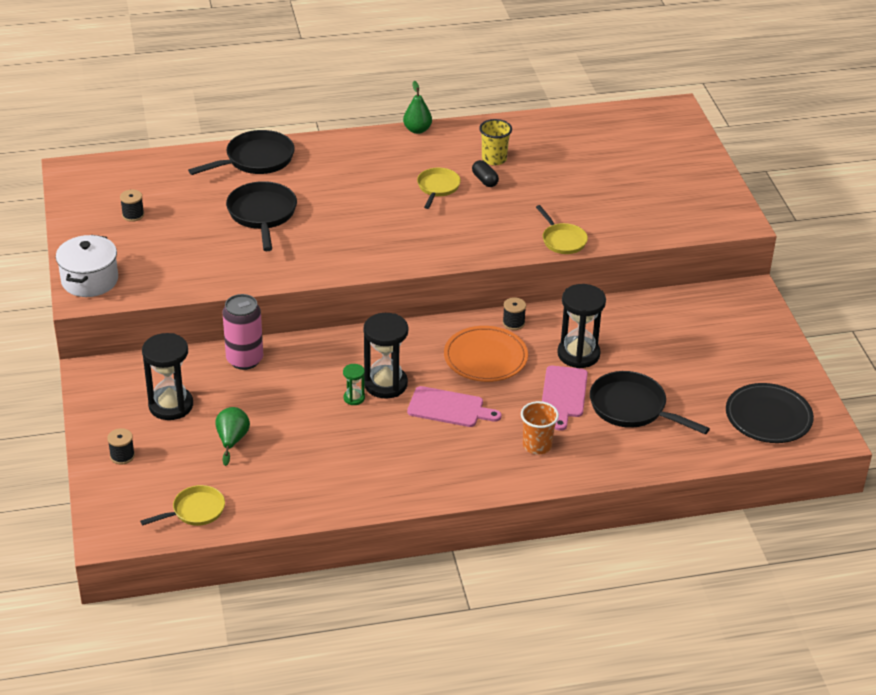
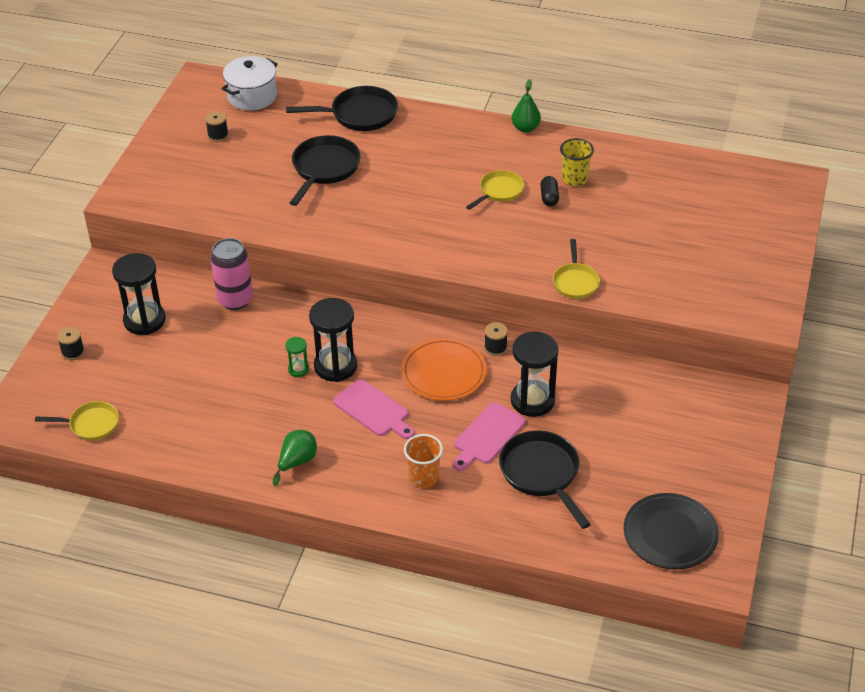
camera: 30 degrees right, 5 degrees up
(90, 280) = (138, 184): white pot -> white pot (252, 96)
(232, 440) = (168, 371): green pear -> green pear (297, 462)

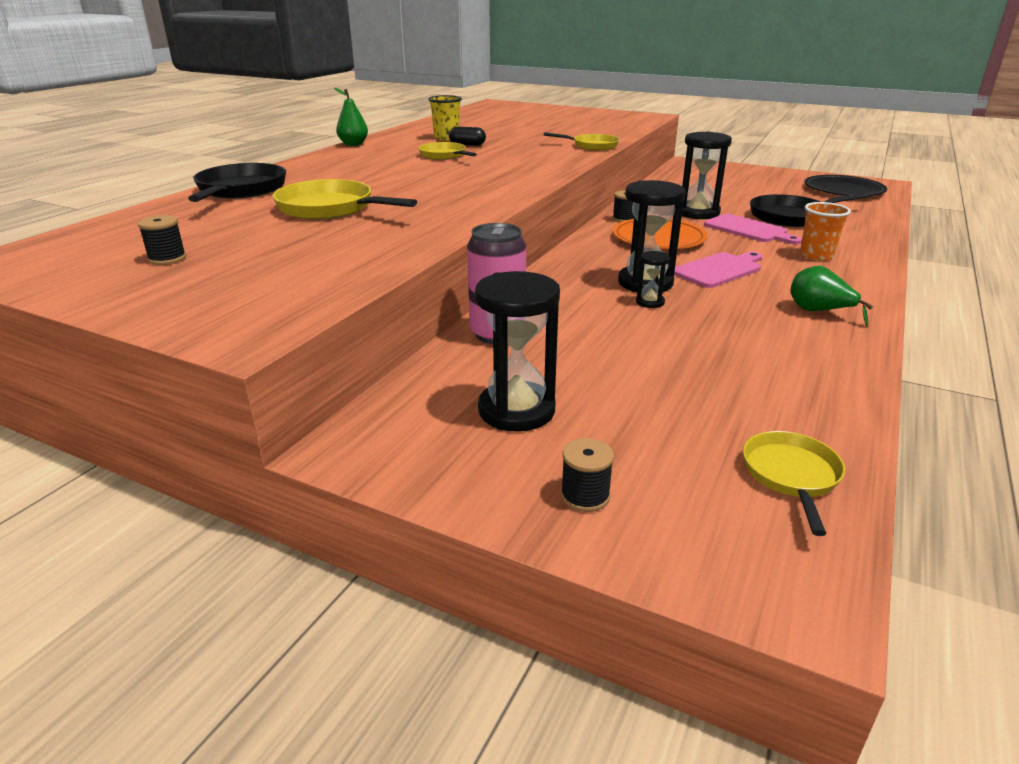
camera: 80 degrees left, 15 degrees down
(252, 96) = (102, 235): white pot -> none
(298, 369) = (650, 302): green hourglass -> black hourglass
(324, 169) = (331, 208): black pan -> yellow pan

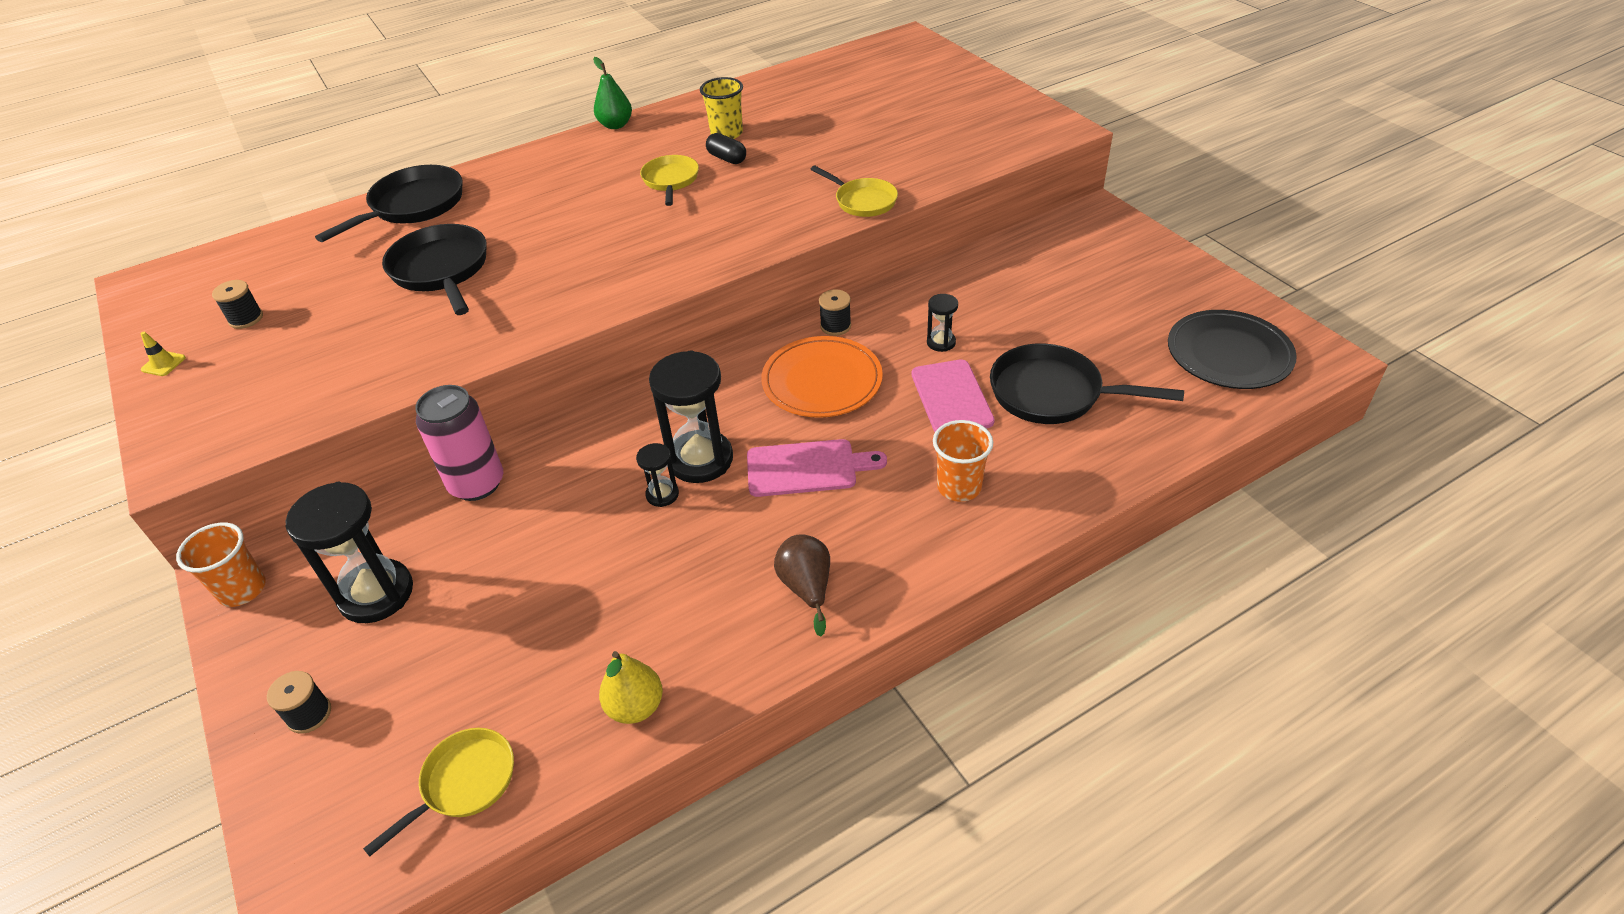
camera: 35 degrees right, 15 degrees up
(110, 295) = (163, 364): none -> yellow traffic cone
(331, 208) = (442, 270): yellow pan -> black pan
(372, 452) = (242, 589): none -> orange cup
(697, 213) = (941, 342): black hourglass -> black hourglass, size x0.49
(818, 311) = (807, 588): green pear -> brown pear
(827, 392) = (635, 707): none -> yellow pear

